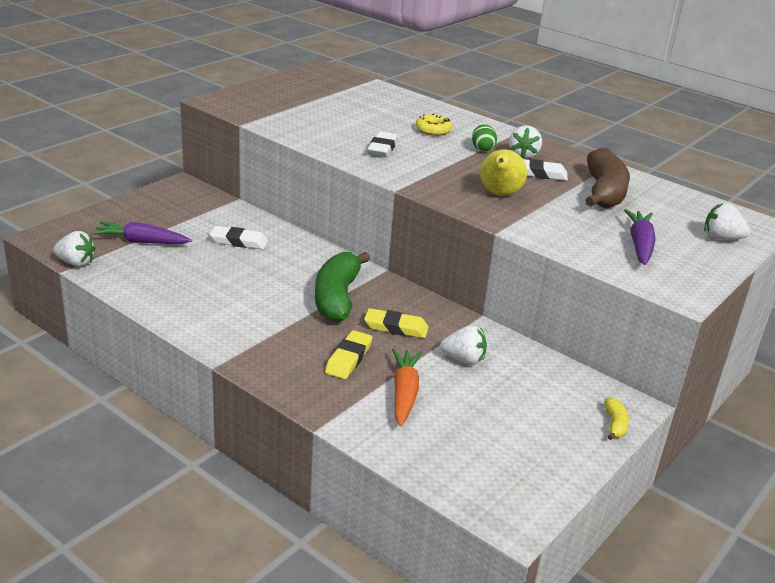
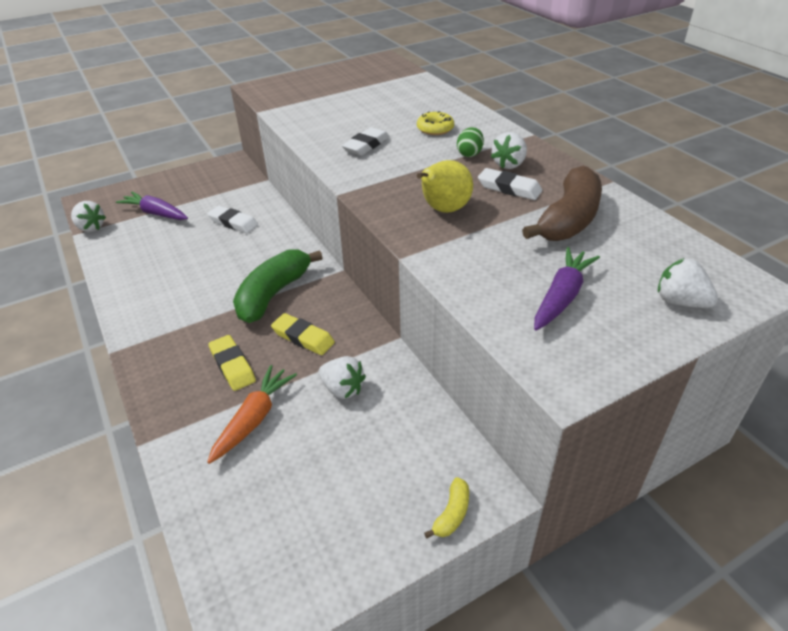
camera: 25 degrees right, 10 degrees up
(348, 358) = (232, 366): yellow eraser -> yellow eraser turned 75 degrees counterclockwise

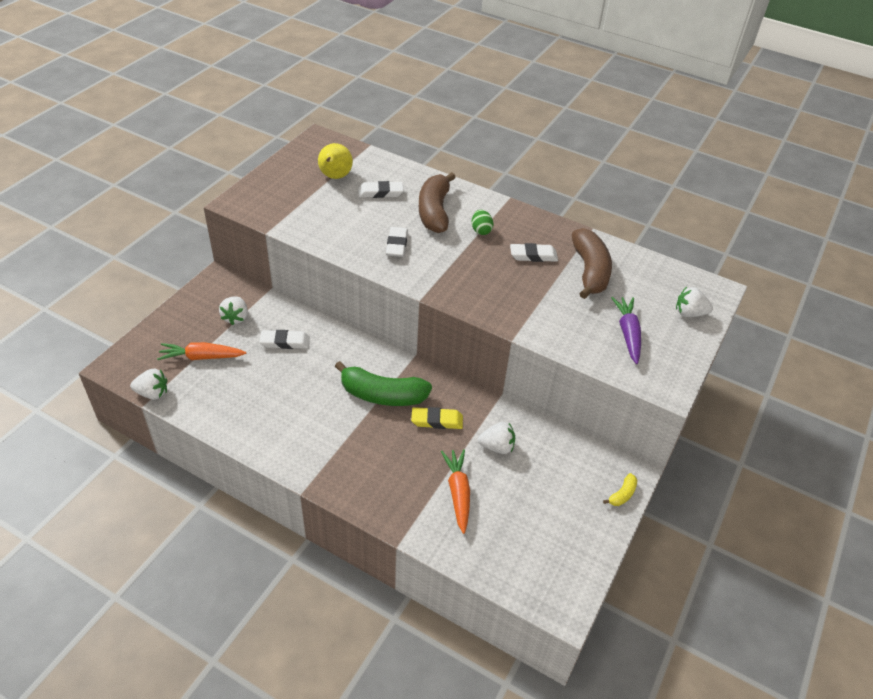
camera: 35 degrees left, 5 degrees up
(156, 213) = (201, 357): purple carrot -> orange carrot
(232, 366) = (406, 463): yellow eraser -> none
(273, 294) = (382, 395): green banana -> green banana turned 75 degrees counterclockwise
(396, 105) = (380, 192): none -> white eraser
(435, 129) = (434, 211): yellow donut -> brown banana
(443, 210) = (506, 289): yellow pear -> yellow pear (335, 177)
(452, 514) = (622, 494): yellow banana -> yellow banana turned 45 degrees clockwise
(509, 164) = (516, 233): white strawberry -> white strawberry (236, 317)

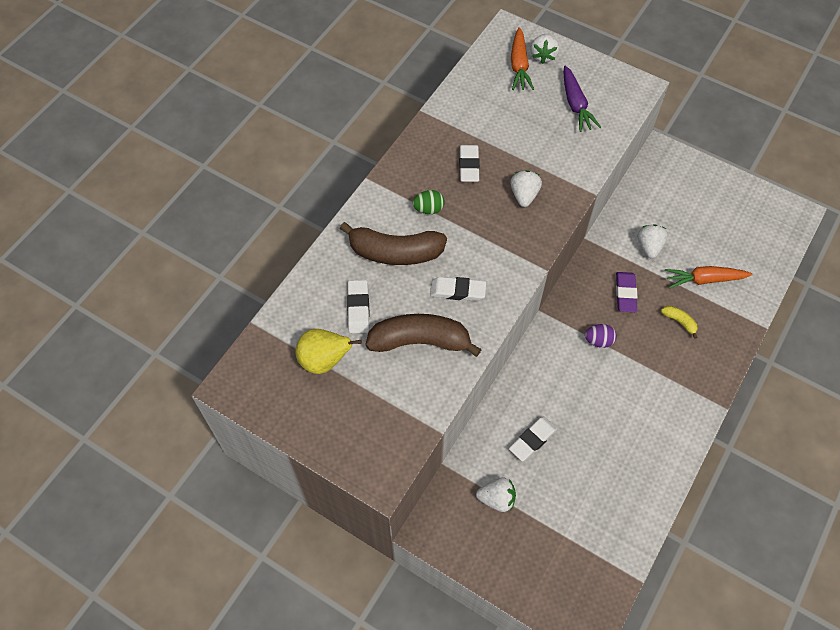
camera: 85 degrees left, 15 degrees up
(152, 393) = (623, 574): white strawberry -> white strawberry (524, 195)
(201, 357) = (563, 528): orange carrot -> orange carrot (519, 65)
(285, 342) = (532, 440): white eraser -> white eraser turned 45 degrees clockwise
(382, 395) = (598, 341): green banana -> purple egg
(437, 421) = (625, 294): yellow eraser -> purple eraser
(589, 271) = (490, 121): brown banana -> brown banana (420, 341)
(622, 494) = (685, 161): yellow banana -> yellow banana (679, 321)
(628, 333) = (575, 104): purple carrot -> purple carrot turned 105 degrees counterclockwise

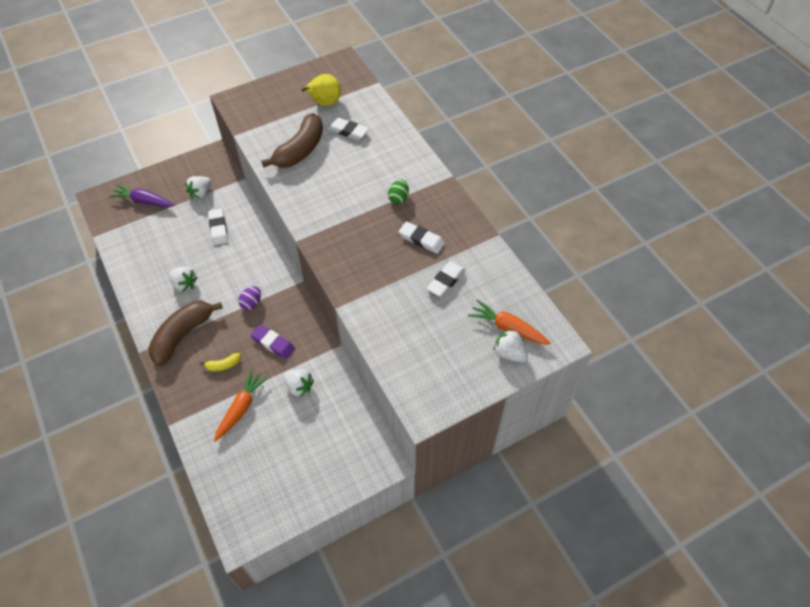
camera: 120 degrees right, 5 degrees down
(395, 252) = (376, 165): brown banana -> brown banana (182, 335)
(457, 291) = (320, 184): white eraser -> white eraser (446, 281)
(524, 195) = (369, 260): white strawberry -> white strawberry (184, 284)
(575, 104) = (436, 346): purple carrot -> purple carrot (144, 201)

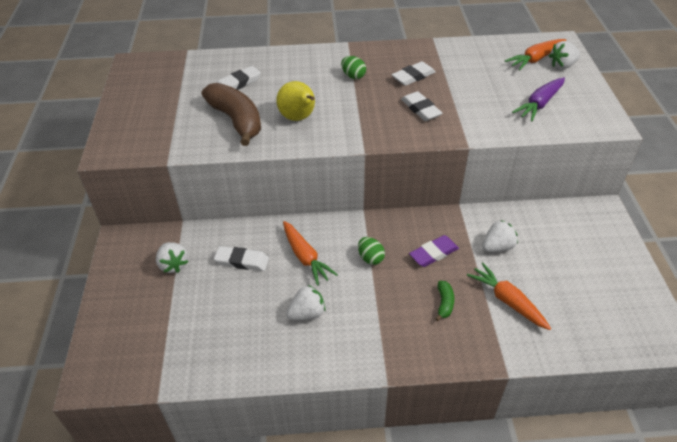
camera: 65 degrees left, 10 degrees down
(144, 201) = (139, 327): purple carrot -> purple carrot (539, 104)
(182, 335) = (383, 332): brown banana -> none
(223, 365) = (444, 303): yellow banana -> green banana
(236, 263) = (305, 257): none -> orange carrot
(251, 303) = (370, 258): purple egg -> green egg
(325, 103) = (183, 88): yellow pear -> yellow pear (298, 118)
(446, 281) = (469, 76): white eraser -> white eraser (421, 109)

